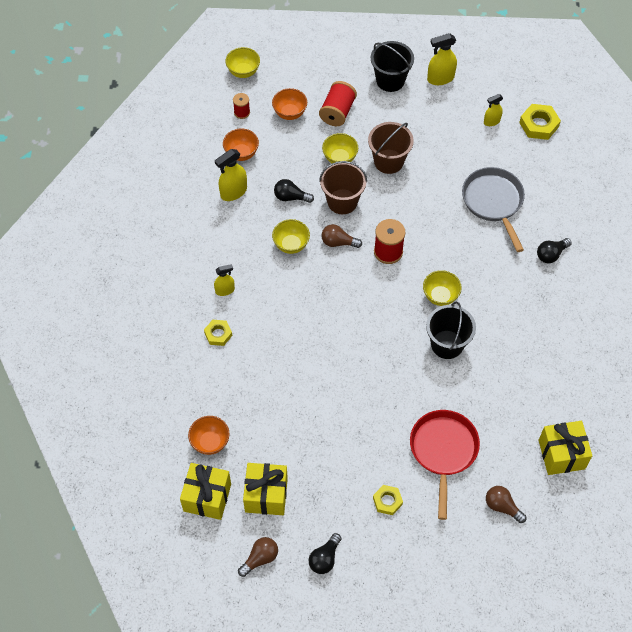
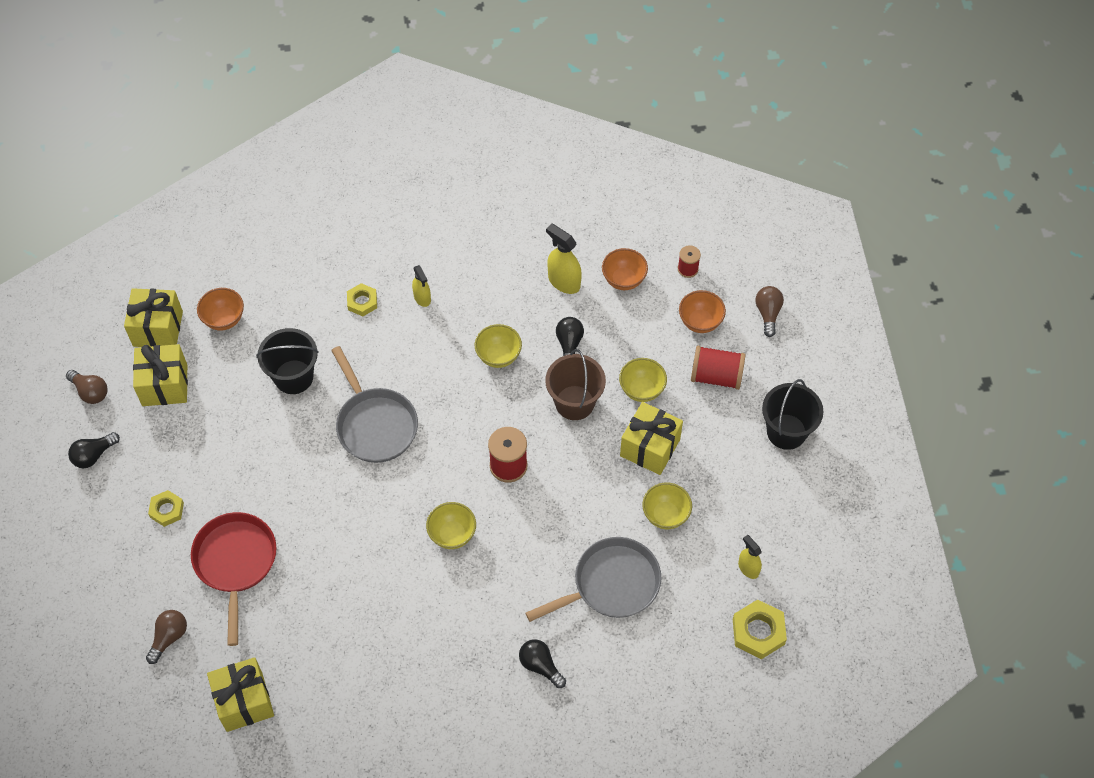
camera: 80 degrees right, 0 degrees up
(243, 72) = (753, 259): yellow bowl -> yellow bowl (665, 515)
(325, 558) = (93, 455): black light bulb -> black light bulb turned 60 degrees counterclockwise
(335, 338) = (375, 424): none -> grey pan
(338, 242) = (512, 407): brown light bulb -> brown light bulb (768, 313)
(388, 161) = (650, 447): brown bucket -> yellow gift
(440, 78) = (807, 494): yellow spray bottle -> none
(443, 451) = (235, 563): red pan -> red pan turned 90 degrees counterclockwise
(447, 344) = (383, 550): black bucket -> black bucket (293, 377)

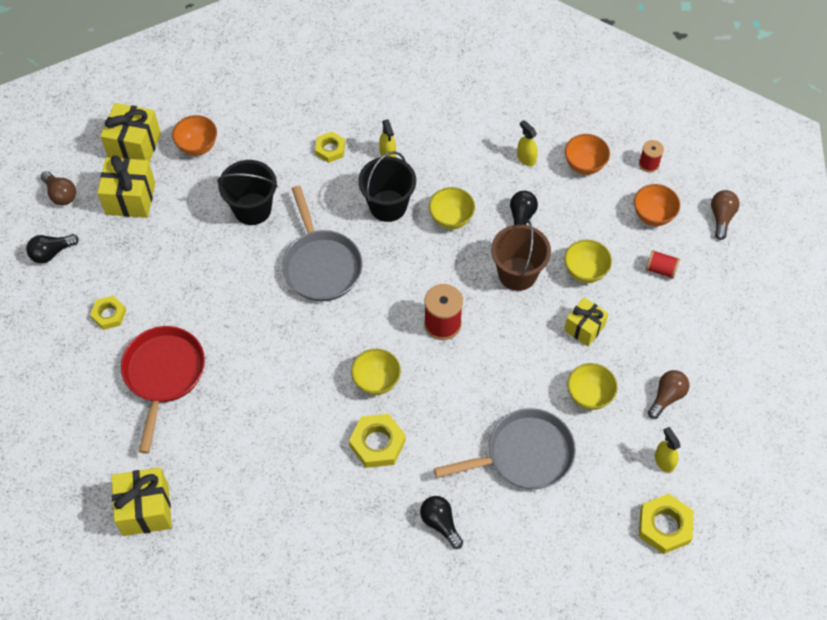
camera: 10 degrees right, 0 degrees up
(169, 637) = (86, 435): brown light bulb -> brown light bulb (667, 397)
(464, 597) = (377, 443): none -> yellow nut
(564, 281) = (526, 158): yellow spray bottle -> yellow spray bottle, size x0.63
(650, 447) = (584, 328): yellow gift -> yellow gift, size x0.66
(716, 376) = (660, 269): red spool -> red spool, size x0.59
(786, 431) = (723, 333): black bucket -> black bucket (388, 206)

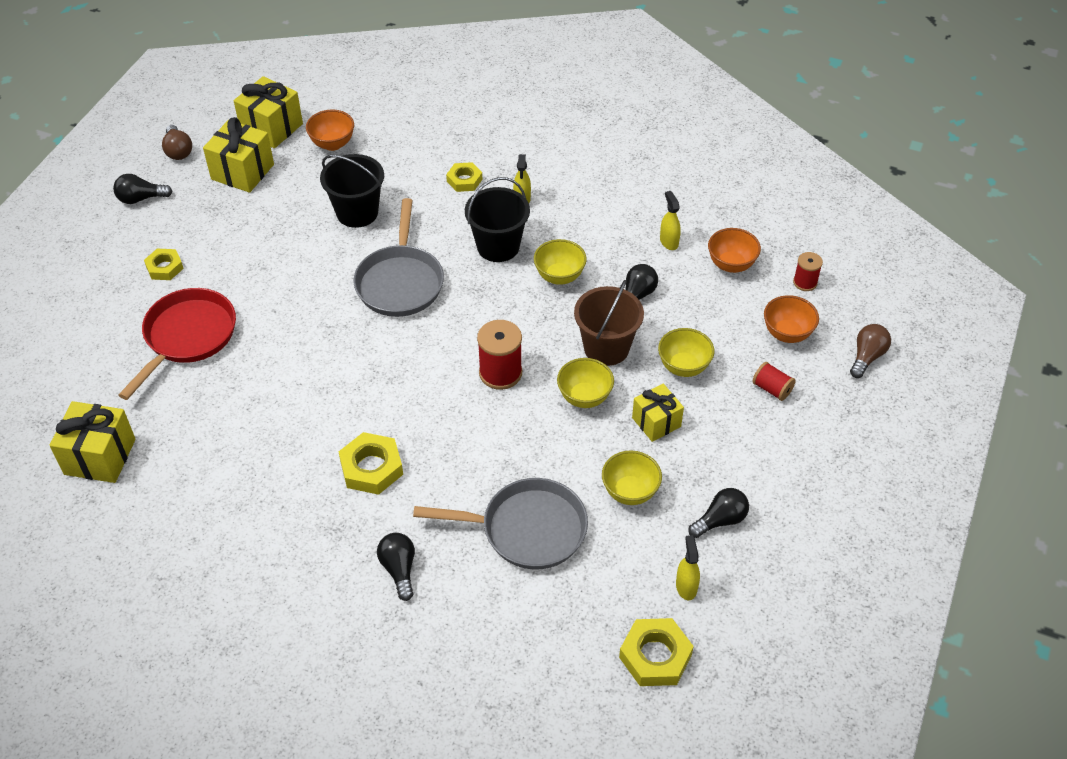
camera: 20 degrees right, 10 degrees down
(376, 381) = (401, 407): yellow bowl -> yellow bowl (584, 397)
(667, 397) = (720, 520): brown light bulb -> black light bulb

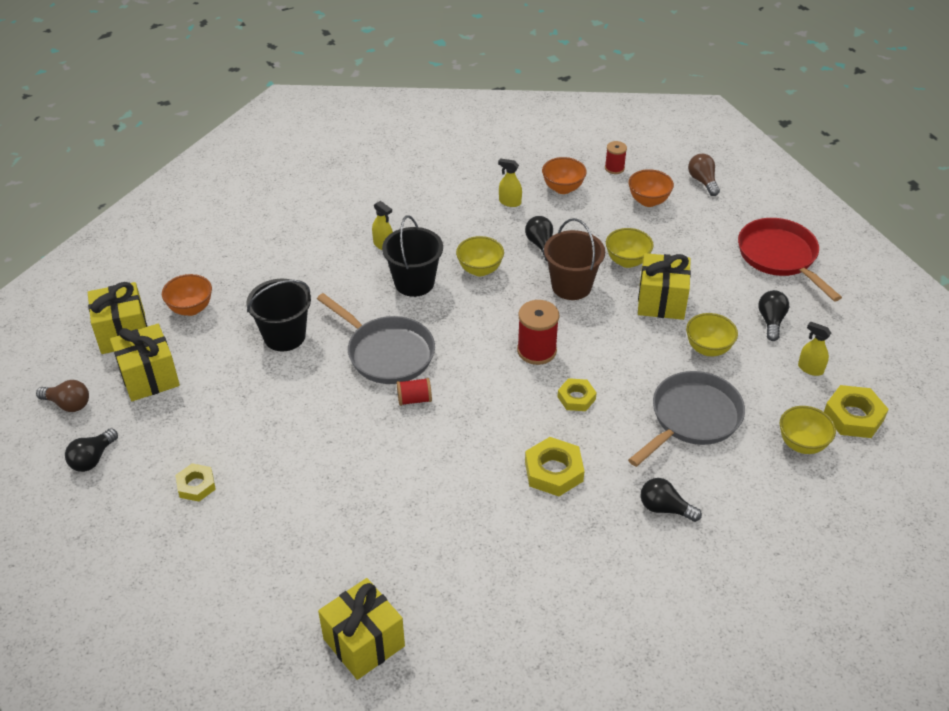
camera: 50 degrees left, 5 degrees down
(187, 337) = (294, 512): red pan -> red pan (780, 257)
(464, 180) = (326, 262): yellow nut -> yellow nut (576, 398)
(584, 397) = (604, 322): yellow bowl -> yellow bowl (802, 444)
(656, 422) = (661, 301): yellow gift -> yellow gift, size x1.51
(772, 389) = (687, 235): red spool -> red spool (414, 399)

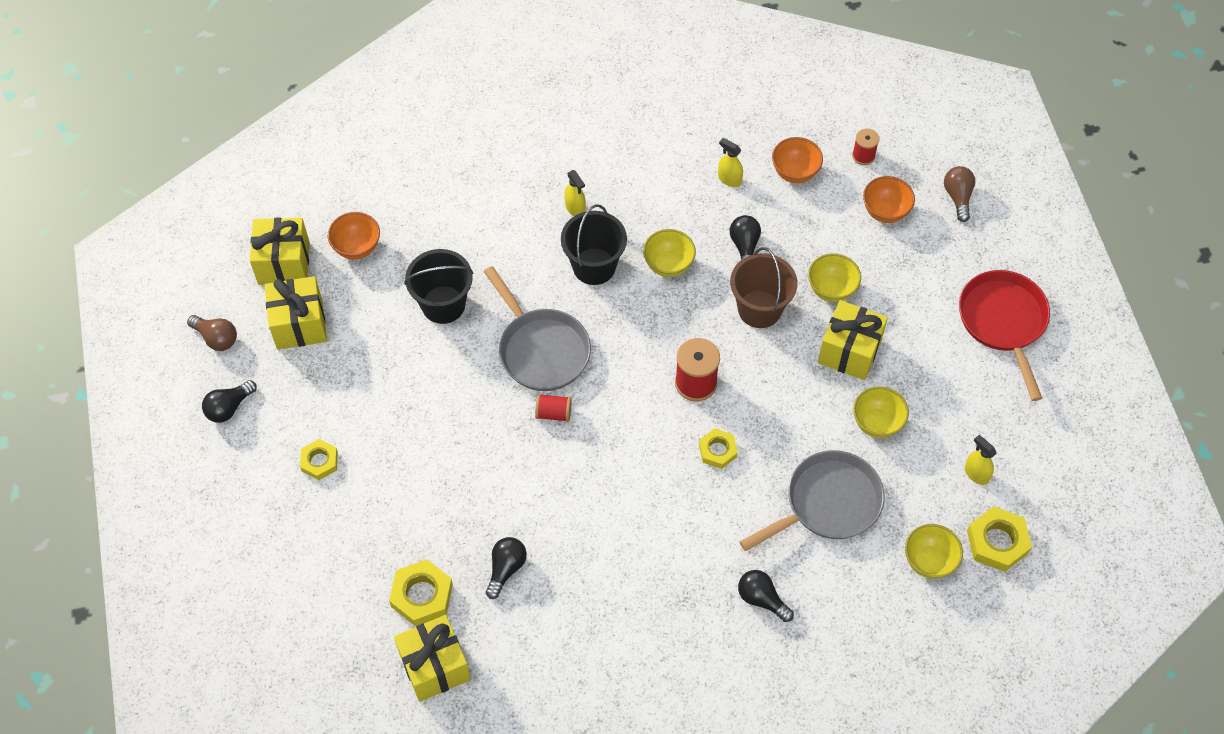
camera: 15 degrees right, 15 degrees up
(553, 471) = (666, 530): yellow nut -> yellow nut (422, 595)
(771, 321) = (958, 404): black light bulb -> black light bulb (506, 569)

